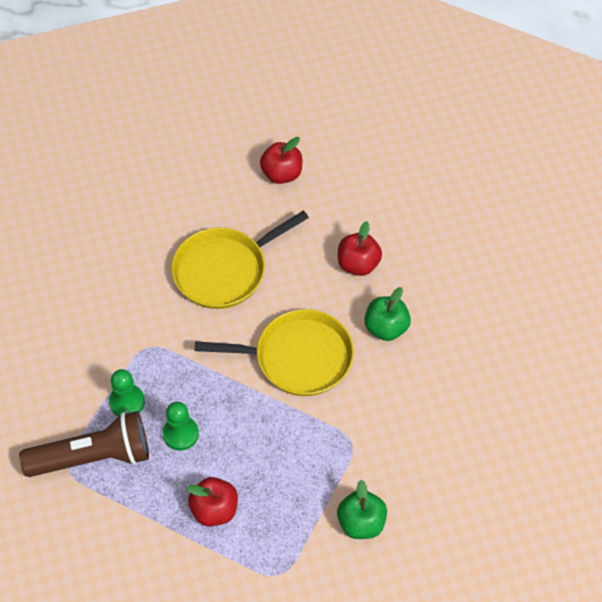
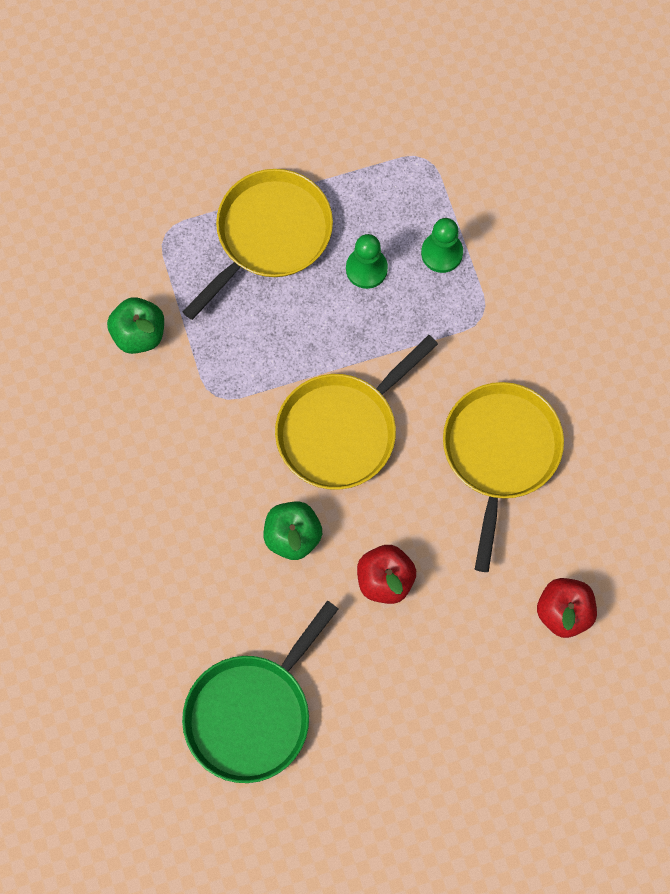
camera: 135 degrees right, 15 degrees up
(93, 457) = (414, 185): brown flashlight -> none
(214, 510) = (269, 234): red apple -> yellow pan
(499, 263) = (252, 714): none -> green pan

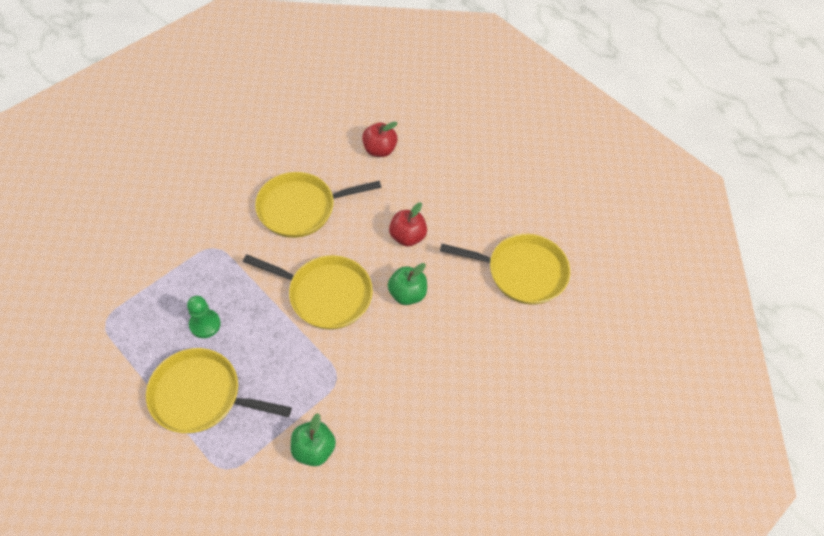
camera: 120 degrees left, 15 degrees down
(252, 714) = (522, 272): green pan -> yellow pan
(442, 253) = (176, 285): green pawn -> none

